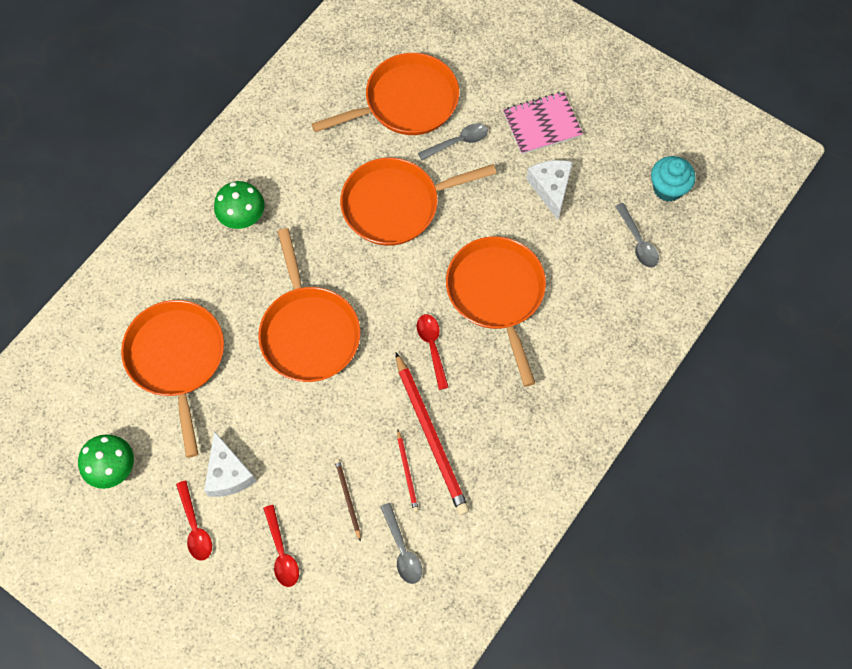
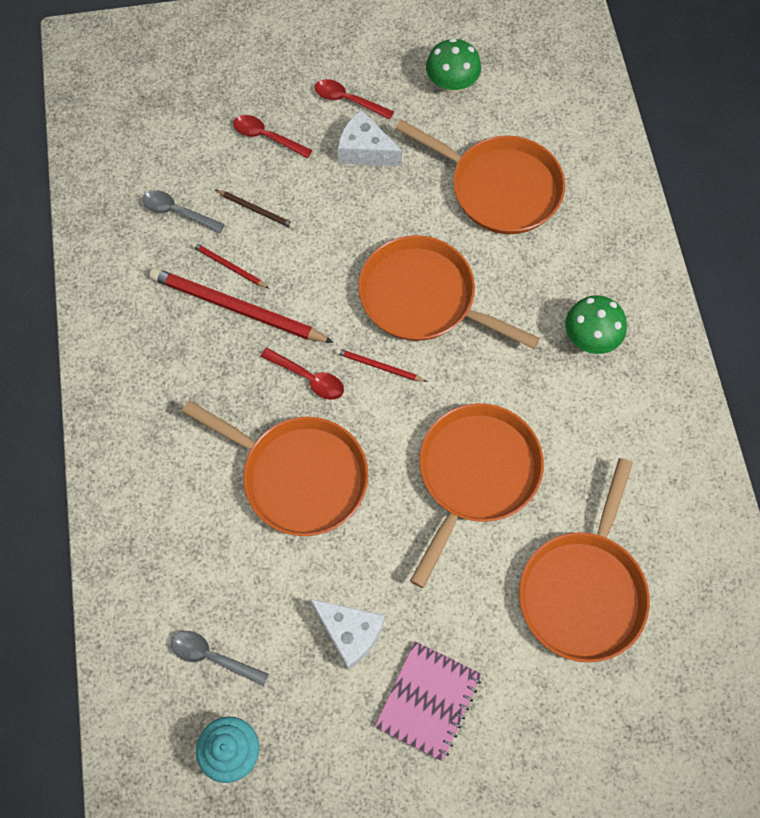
camera: 135 degrees right, 0 degrees up
(383, 315) = (378, 366): none -> red pencil
(458, 142) = (488, 596): grey spoon -> none

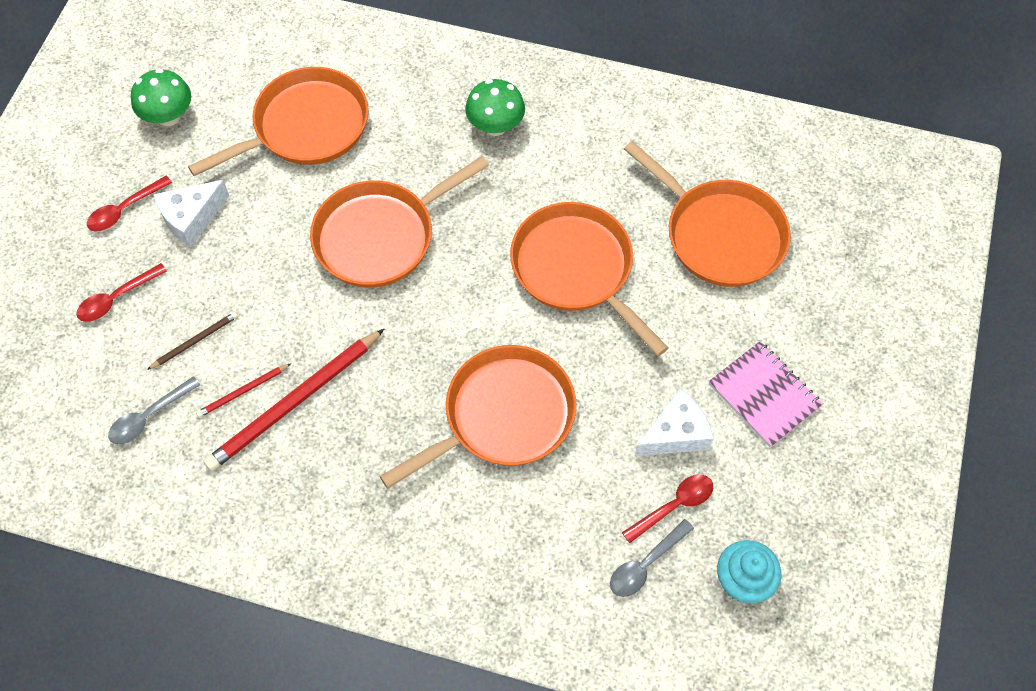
camera: 65 degrees left, 5 degrees down
(308, 378) = (407, 367): red spoon -> red spoon (674, 506)
(378, 366) = (428, 302): red pencil -> none

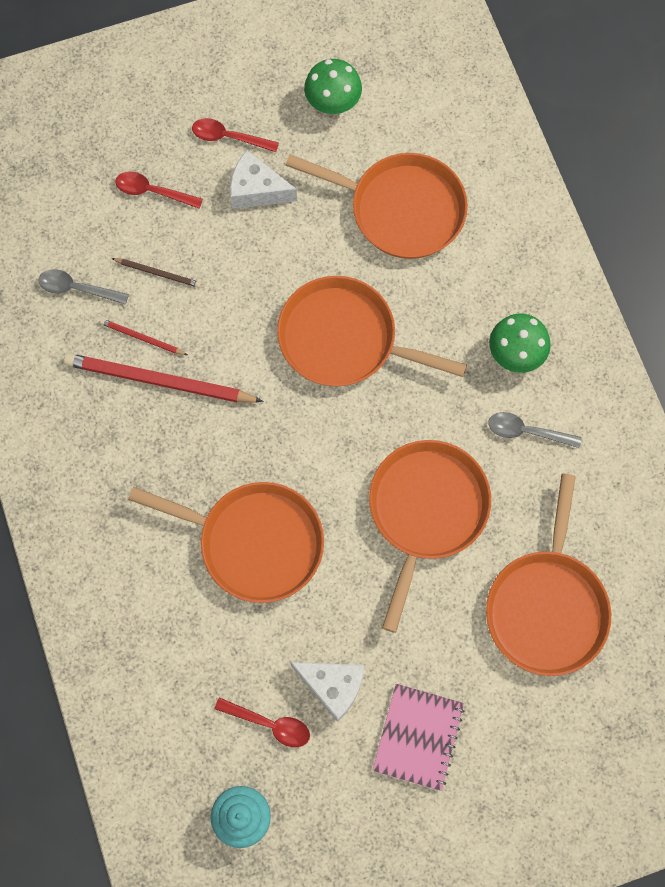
camera: 55 degrees right, 10 degrees up
(645, 564) = (206, 732): grey spoon -> grey spoon (527, 431)

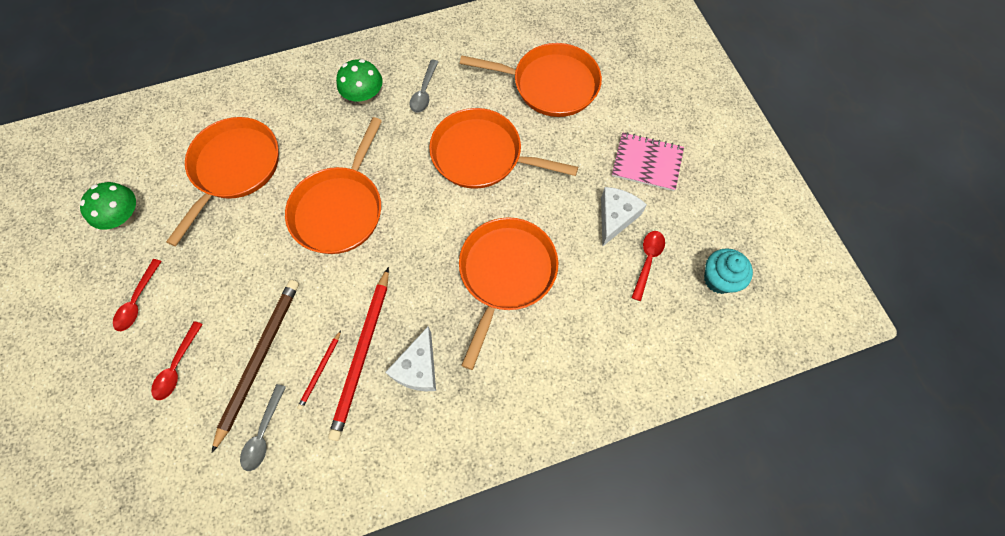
camera: 90 degrees left, 5 degrees down
(158, 273) = (259, 359): brown pencil -> brown pencil, size x2.11
(257, 190) = (194, 277): white cheese -> white cheese (418, 368)

